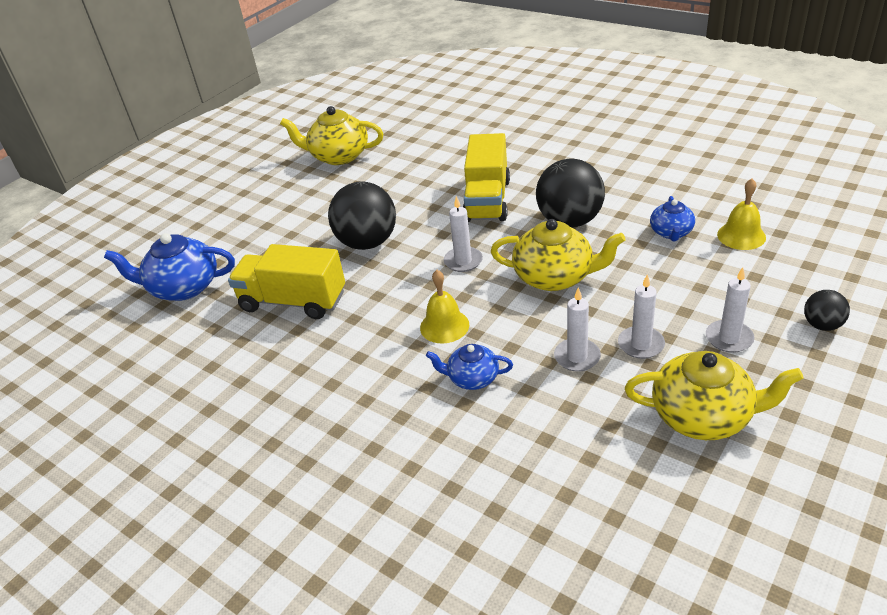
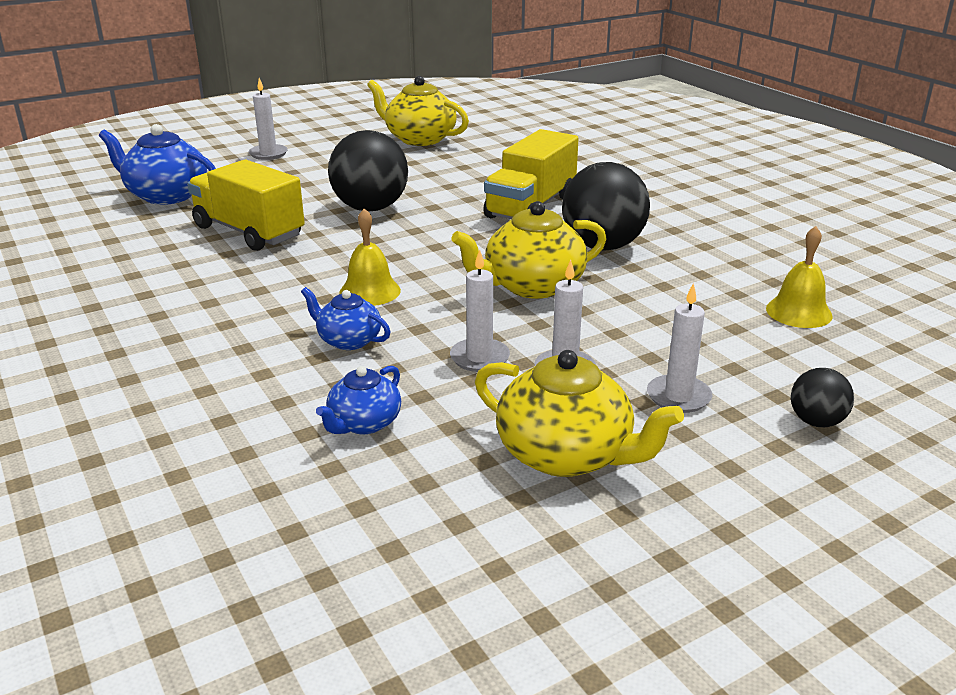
camera: 20 degrees right, 10 degrees down
(463, 261) = (449, 247): white candle -> white candle (268, 154)
(554, 277) = (532, 286): yellow teapot -> yellow teapot turned 120 degrees clockwise
(671, 232) = (712, 286): blue teapot -> blue teapot (364, 423)

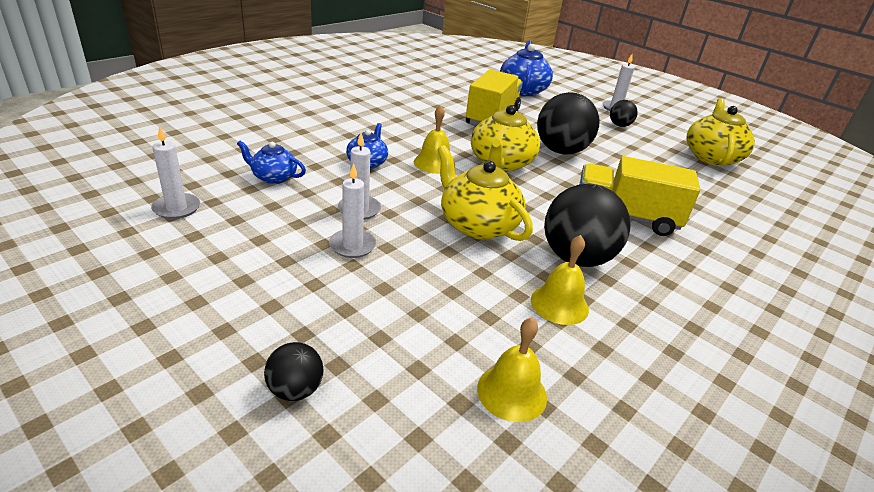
camera: 70 degrees right, 5 degrees up
(318, 162) = (619, 125): none -> black ball
(566, 455) = (241, 250): yellow teapot -> yellow teapot (501, 163)
(677, 269) = (559, 304): none -> yellow bell
(678, 397) = (324, 303): white candle -> white candle (176, 208)

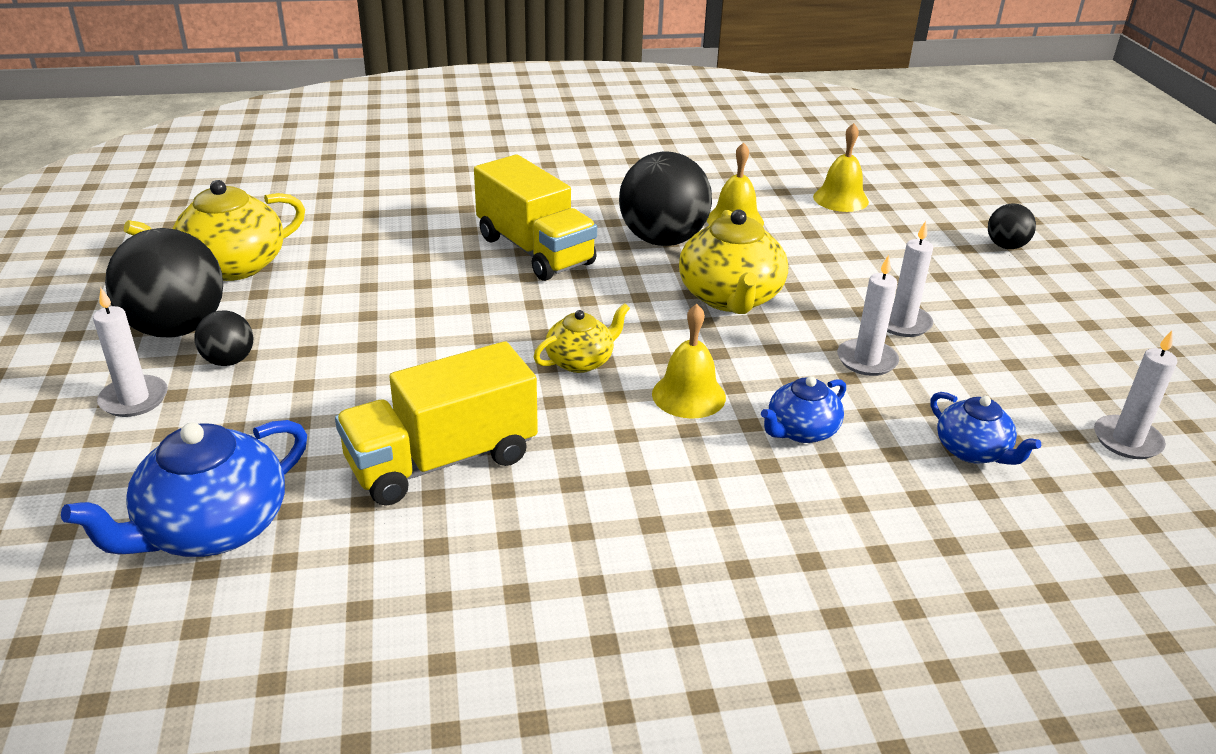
camera: 140 degrees left, 0 degrees up
(501, 163) = (580, 361): yellow teapot -> yellow teapot, size x0.58
(561, 151) = (444, 350): black ball -> black ball (177, 328)

